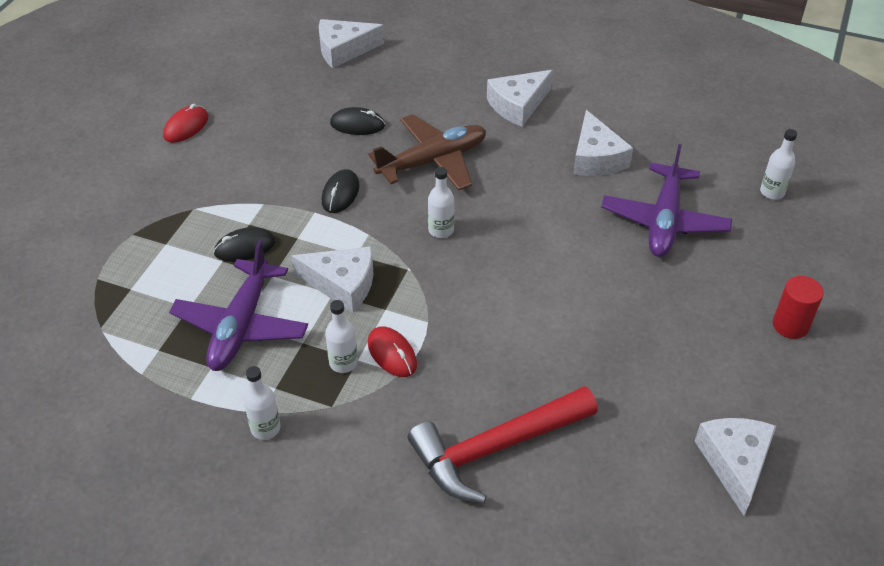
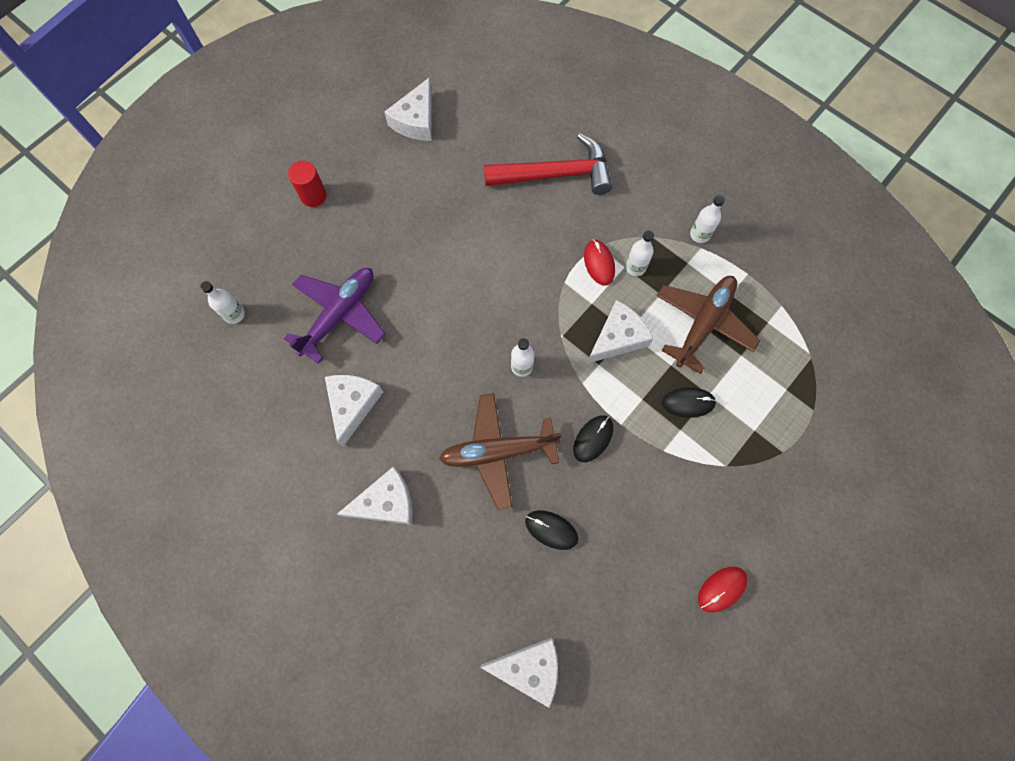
camera: 160 degrees left, 25 degrees up
(241, 326) = (703, 324): purple plane -> brown plane
(342, 284) = (617, 337): white cheese -> white cheese turned 105 degrees clockwise

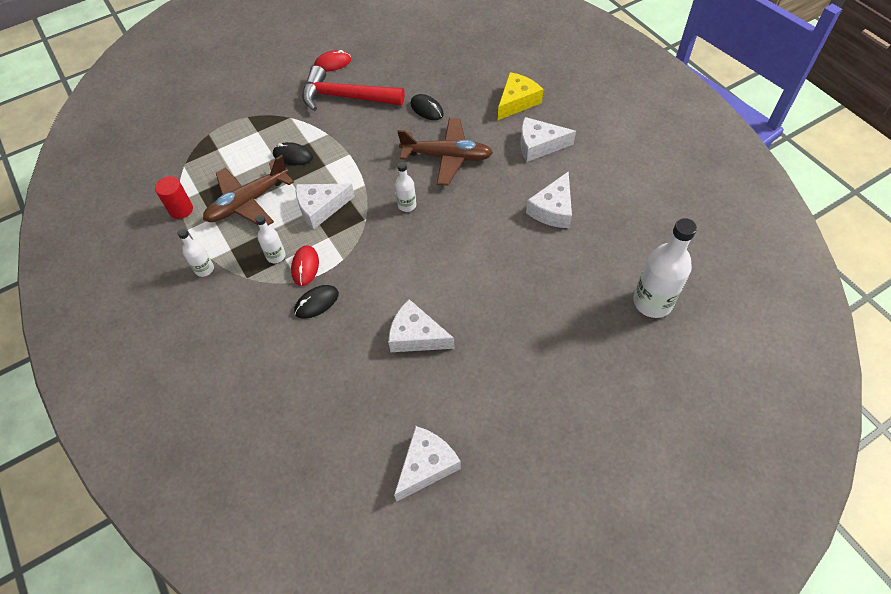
camera: 160 degrees left, 15 degrees down
(234, 314) = (652, 302): white bottle -> white bottle, size x1.90
(313, 196) = (561, 402): red cylinder -> red cylinder (181, 209)
(339, 314) = (552, 279): purple plane -> none
(431, 578) = (517, 102): none -> yellow cheese
(529, 668) = (468, 54): white cheese -> white cheese (416, 336)
(555, 175) = (303, 359): red hammer -> red hammer (346, 97)
(593, 439) = (374, 150): black mouse -> black mouse (316, 303)

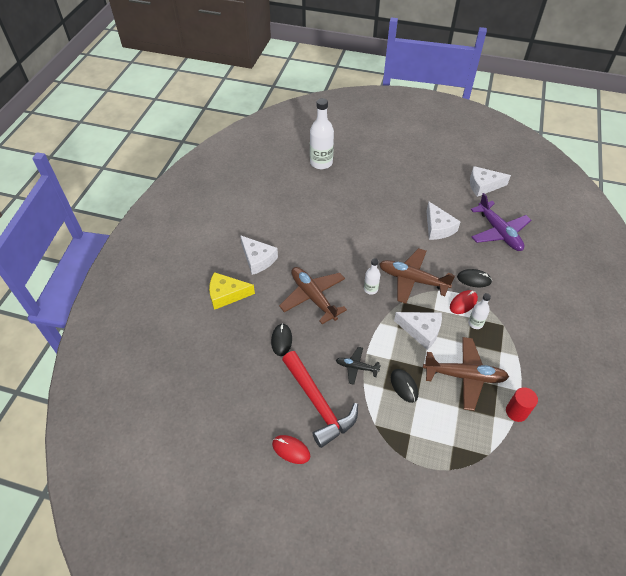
camera: 135 degrees left, 5 degrees down
(204, 269) = (527, 351): white bottle -> none
(340, 396) = (499, 232): none -> purple plane
(345, 138) = (356, 367): none -> black plane
(378, 248) = (412, 280): none -> brown plane
(553, 209) = (302, 225): white cheese -> none

